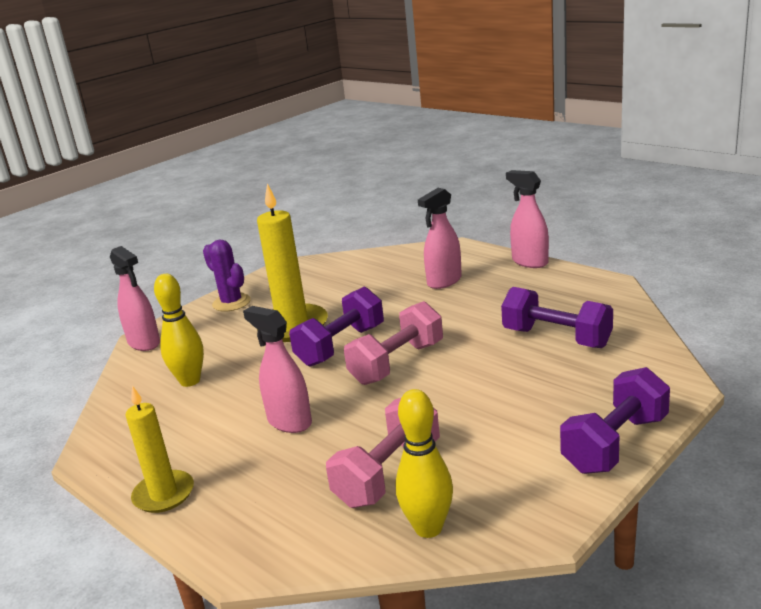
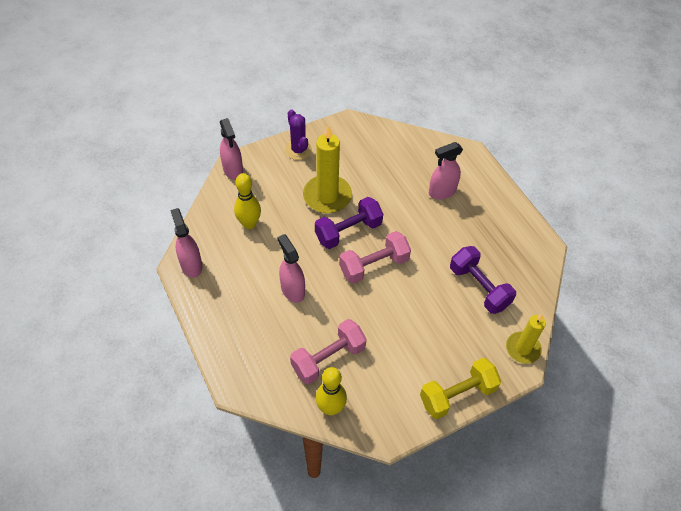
camera: 15 degrees right, 30 degrees up
(164, 494) = (209, 318): yellow candle -> yellow candle (523, 349)
(529, 262) = (508, 196): pink spray bottle -> pink spray bottle (191, 265)
(615, 444) = (457, 395): purple dumbbell -> yellow dumbbell

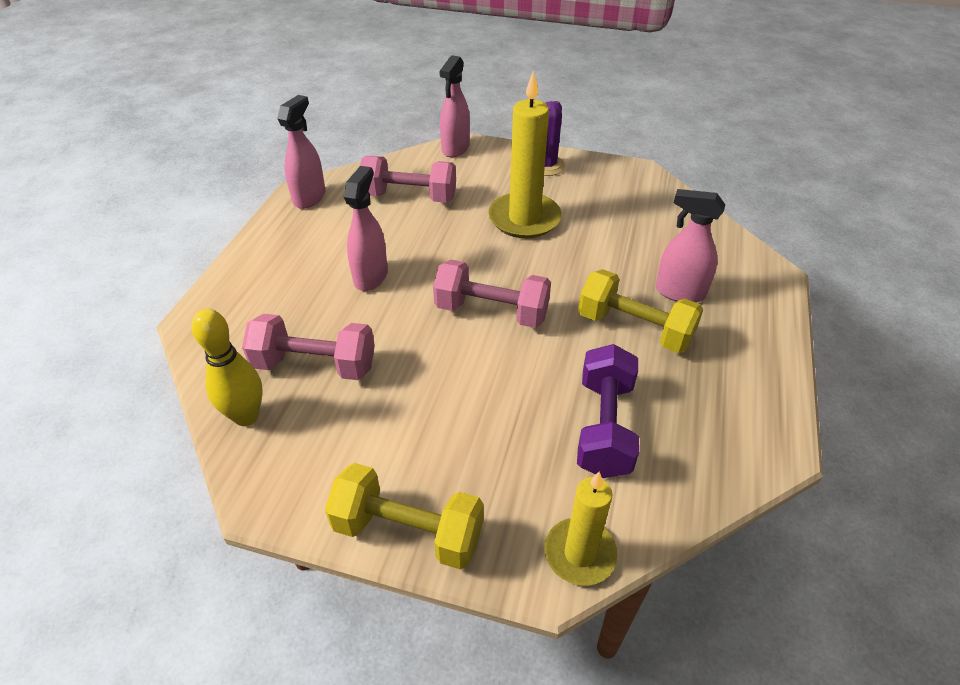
camera: 45 degrees right, 10 degrees down
(249, 224) = (409, 197): yellow bowling pin -> pink dumbbell
(348, 231) = (505, 262): purple dumbbell -> none
(443, 227) = (634, 328): none -> yellow dumbbell

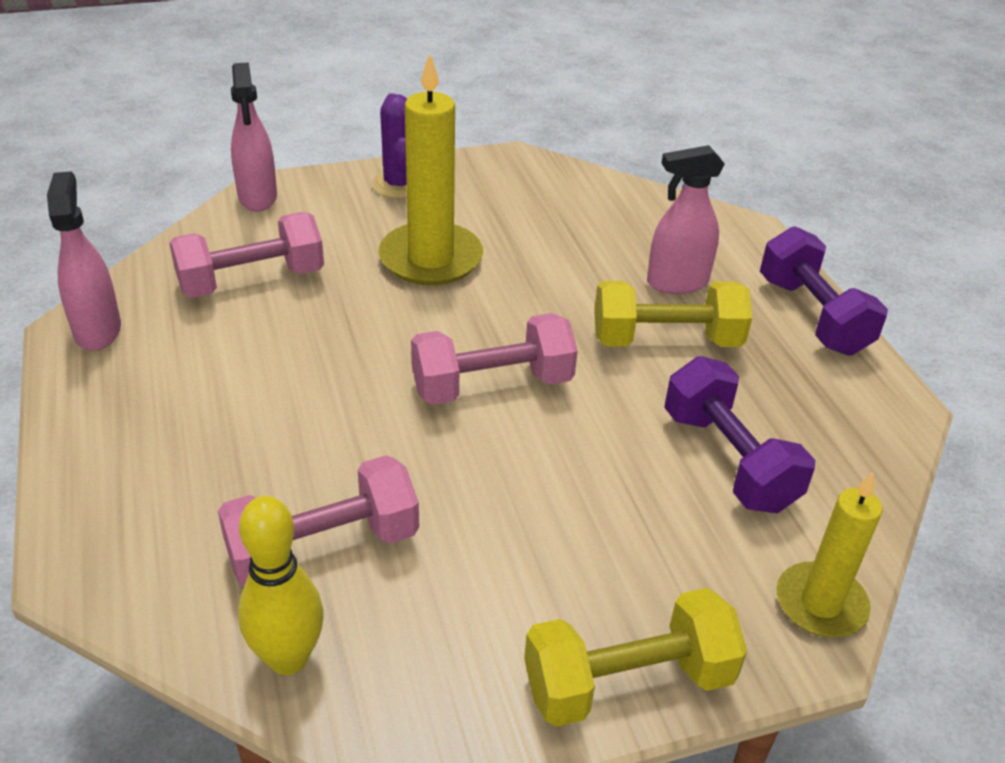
camera: 35 degrees left, 5 degrees down
(371, 276) = (294, 403): pink spray bottle -> none
(766, 355) = (812, 316): none -> purple dumbbell

